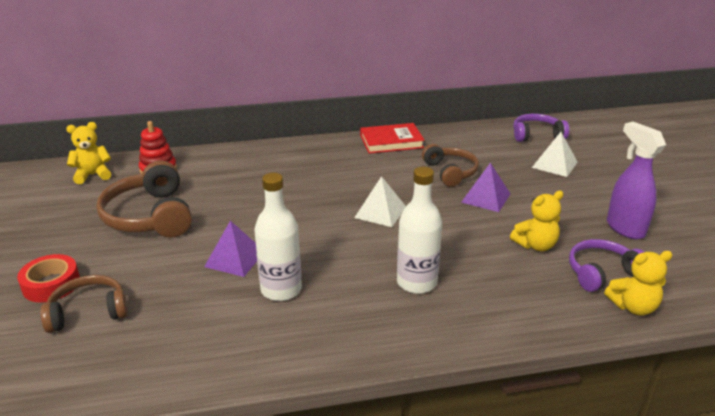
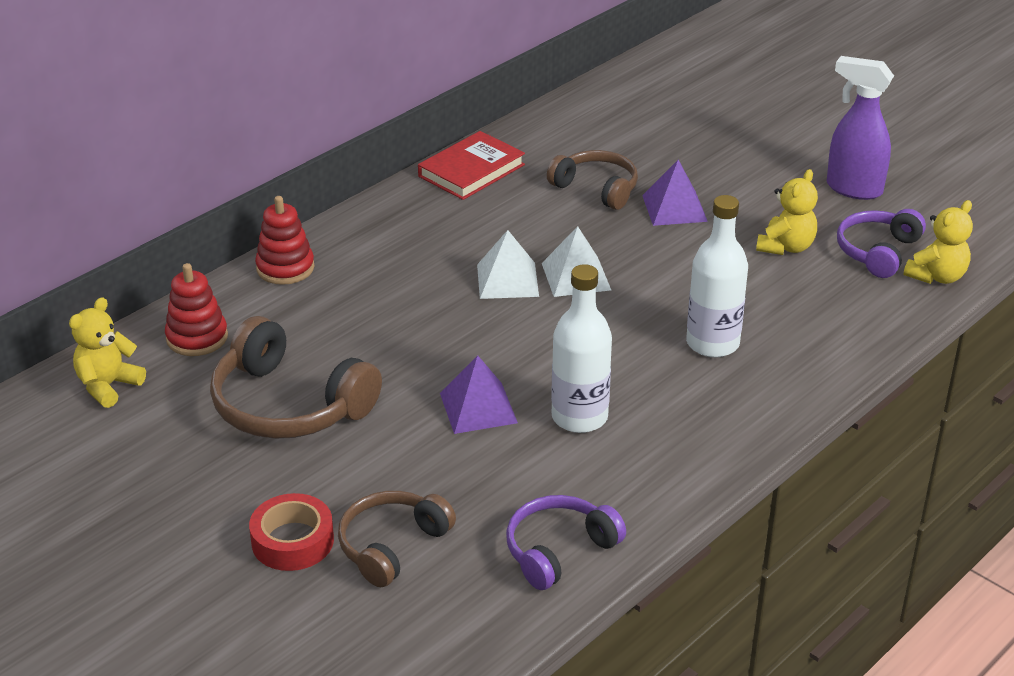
camera: 35 degrees left, 5 degrees up
(240, 154) = (285, 268): none -> red stacking toy
(536, 135) = (642, 94): purple headphones -> purple headphones (559, 550)
(554, 164) = (704, 131): white pyramid -> white pyramid (507, 280)

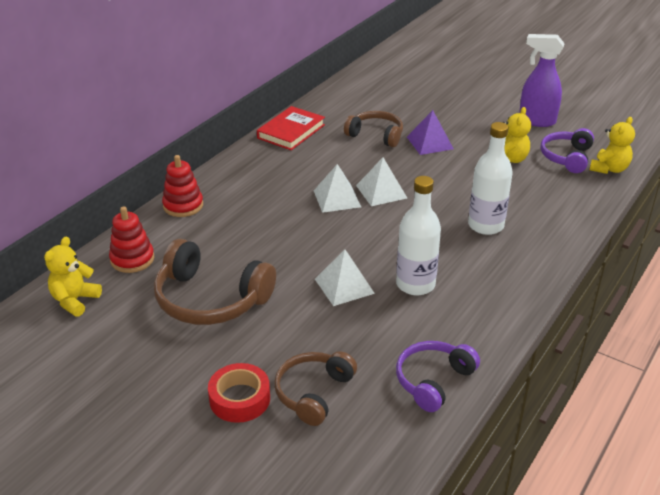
camera: 10 degrees left, 0 degrees up
(478, 408) = (344, 286): purple pyramid -> white pyramid

